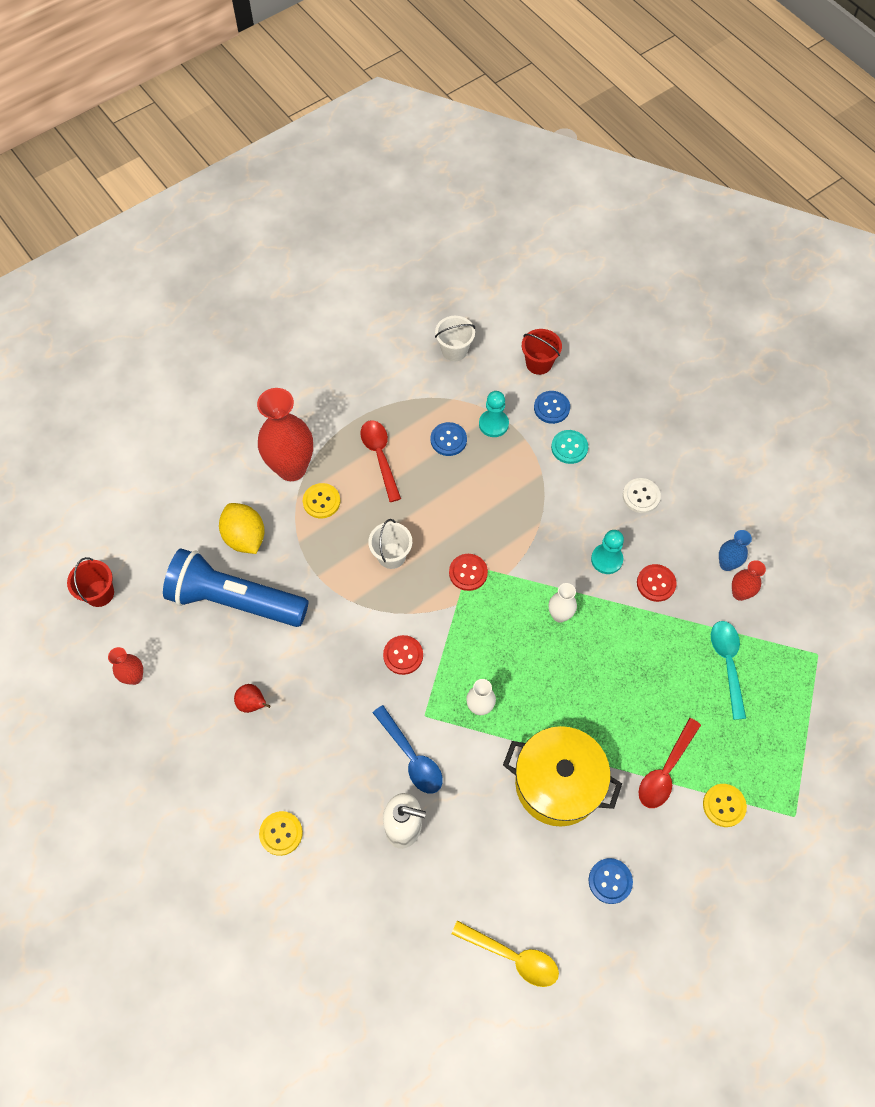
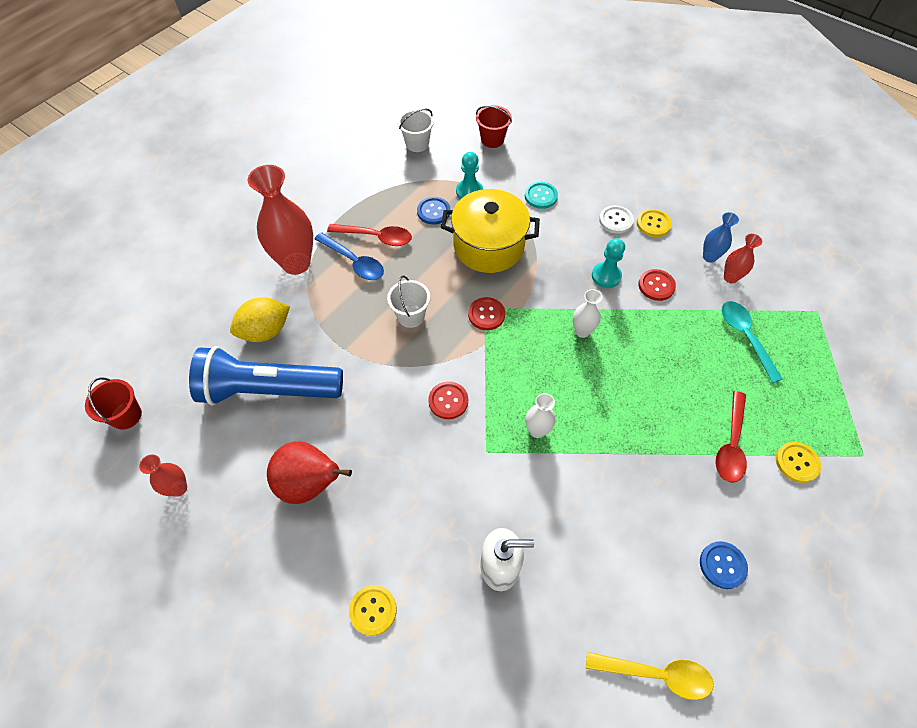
camera: 15 degrees left, 5 degrees down
(245, 537) = (265, 331): yellow lemon -> yellow lemon turned 75 degrees counterclockwise
(253, 703) = (310, 483): red pear -> red pear, size x2.00
(321, 501) = (331, 285): yellow button -> yellow button (653, 224)
(380, 457) = (376, 237): red spoon -> red spoon turned 135 degrees clockwise
(411, 756) = (485, 494): blue spoon -> blue spoon (354, 262)
(551, 408) = (515, 170): blue button -> none
(557, 783) = (636, 483): yellow pot -> yellow pot (488, 246)

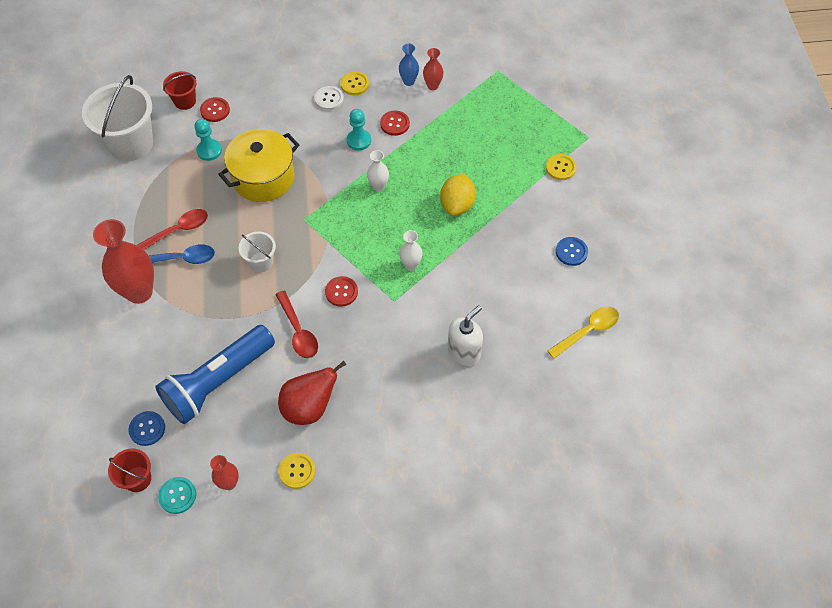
camera: 45 degrees left, 0 degrees up
(265, 331) = (171, 350): yellow lemon -> yellow lemon (457, 205)
(373, 610) = (420, 434): yellow button -> yellow button (297, 471)
(417, 144) = (131, 143): white bucket -> white bucket, size x1.98
(433, 211) = (199, 183): blue button -> blue button (147, 429)
(486, 314) = (309, 222): red button -> red button (215, 110)
(541, 196) = (262, 118): turquoise button -> turquoise button (177, 495)
(731, 444) = (520, 185): red spoon -> red spoon (298, 331)
(745, 337) = (473, 117): turquoise spoon -> none

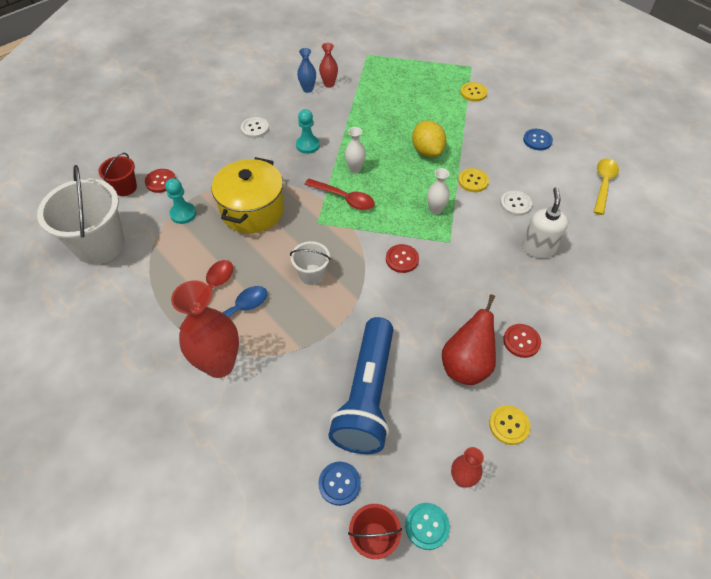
camera: 35 degrees left, 5 degrees down
(298, 331) = (396, 310): red spoon -> red spoon (344, 198)
(354, 84) = (266, 109): yellow button -> yellow button (473, 181)
(395, 124) = (325, 121): red button -> red button (521, 341)
(485, 301) = (515, 204): none -> white button

